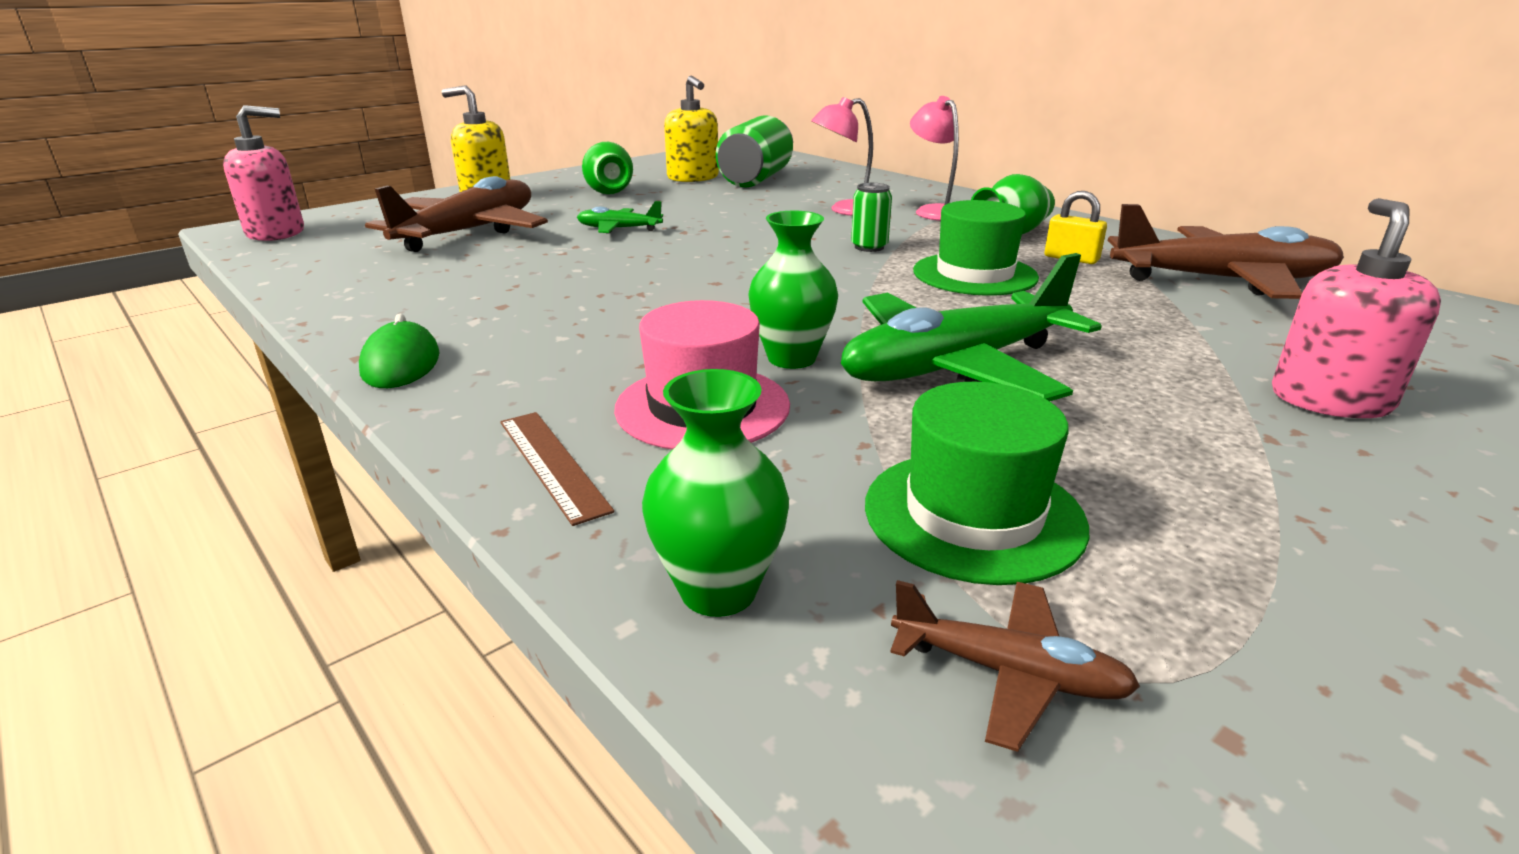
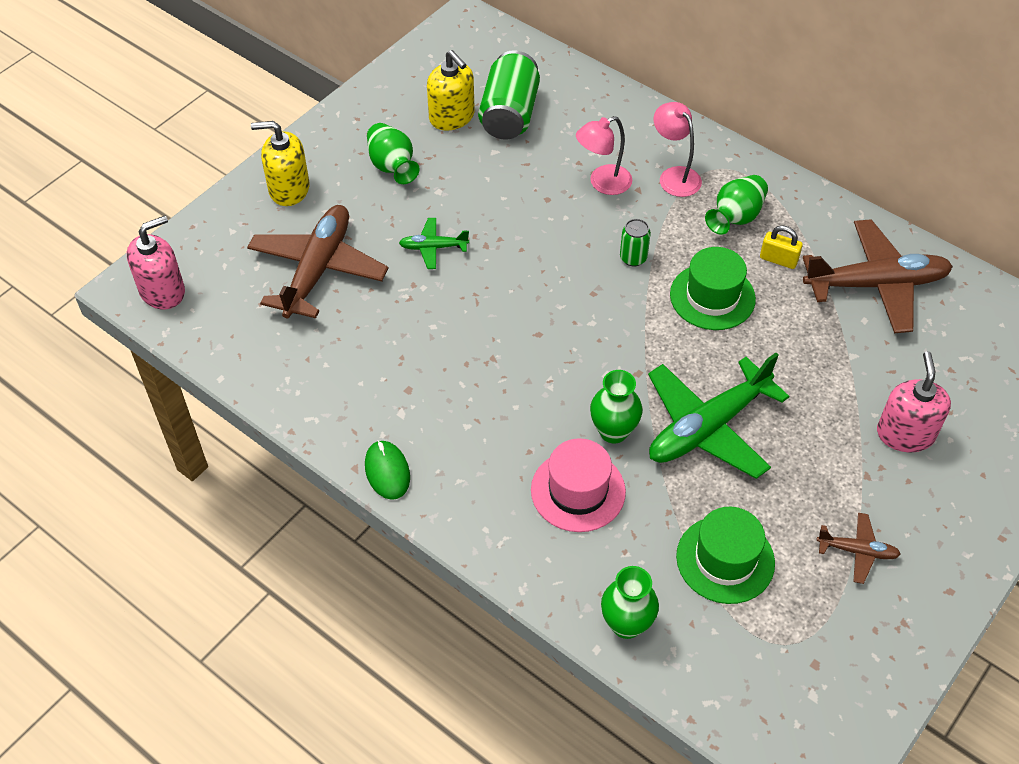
camera: 10 degrees left, 25 degrees up
(553, 464) = (521, 552): brown ruler -> none
(1009, 673) = (742, 648): brown plane -> brown plane (857, 551)

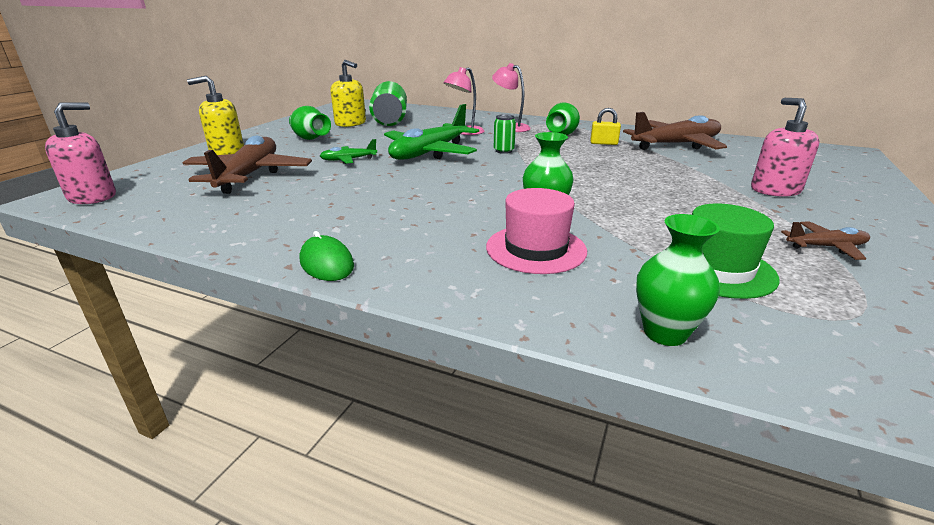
camera: 15 degrees left, 25 degrees down
(708, 427) = (623, 204): green plane -> green plane (429, 153)
(712, 297) = (572, 157): green hat -> none

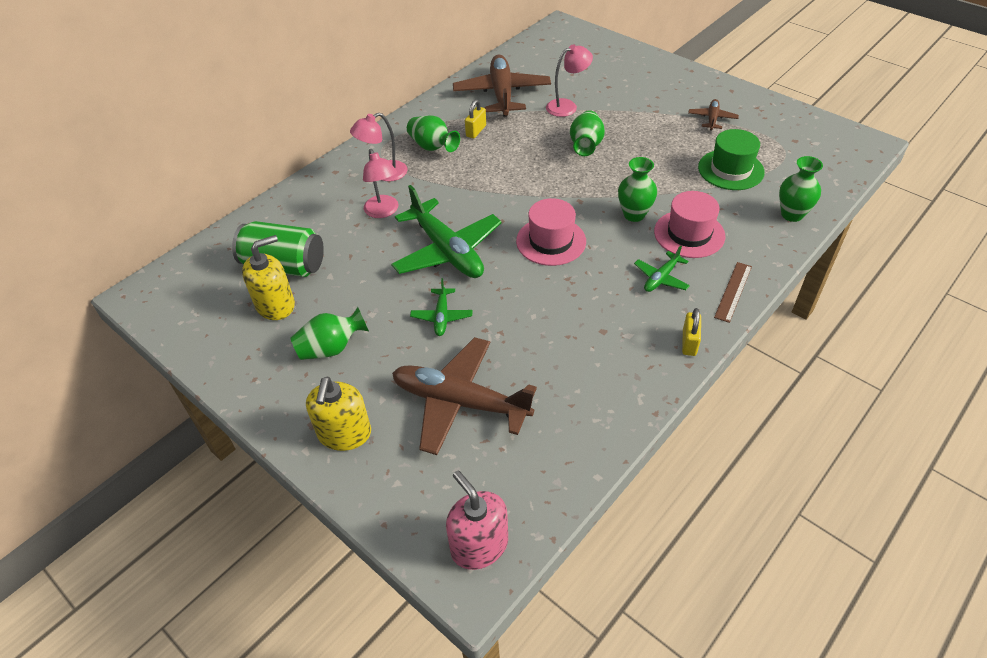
camera: 70 degrees left, 20 degrees up
(326, 263) = (689, 343): green mouse -> yellow padlock
(434, 287) = (733, 291): none -> brown ruler
(438, 238) = (661, 278): none -> green plane
(467, 183) = (551, 241): none -> pink hat
(503, 151) = (467, 198): green can -> none
(643, 182) = (586, 145): none -> green vase
(702, 168) = (567, 106): none -> pink lamp
(775, 190) = (622, 94): pink soap dispenser -> none

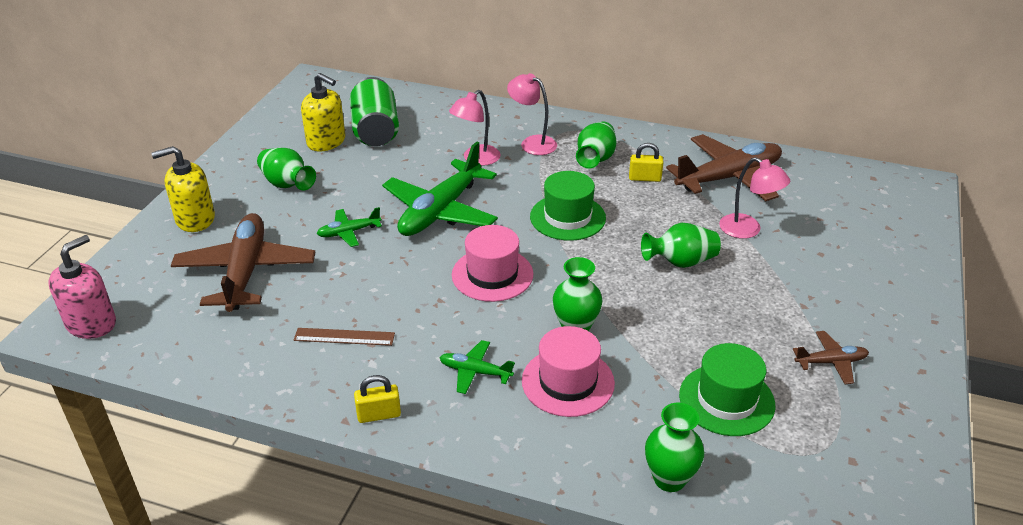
camera: 65 degrees right, 10 degrees down
(501, 183) = (567, 217): none -> green hat
(733, 291) = (482, 440): brown ruler -> brown ruler (344, 336)

